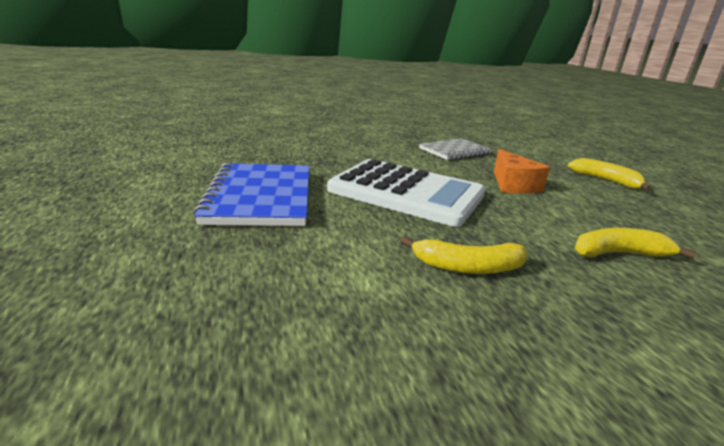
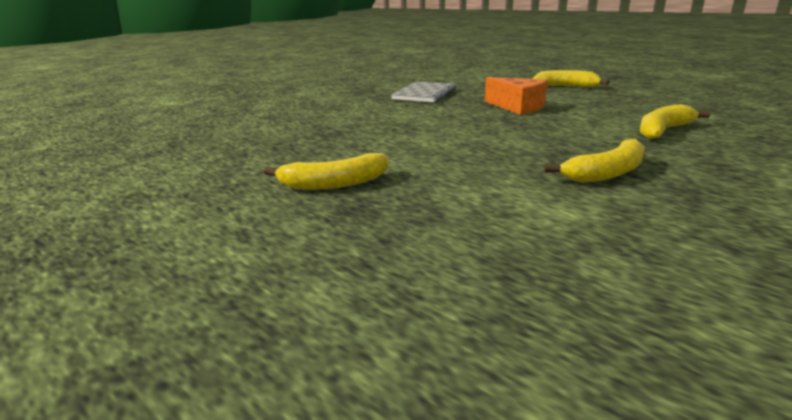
camera: 30 degrees left, 0 degrees up
(261, 197) = (334, 184): blue notebook -> yellow banana
(406, 192) = (455, 137): white calculator -> none

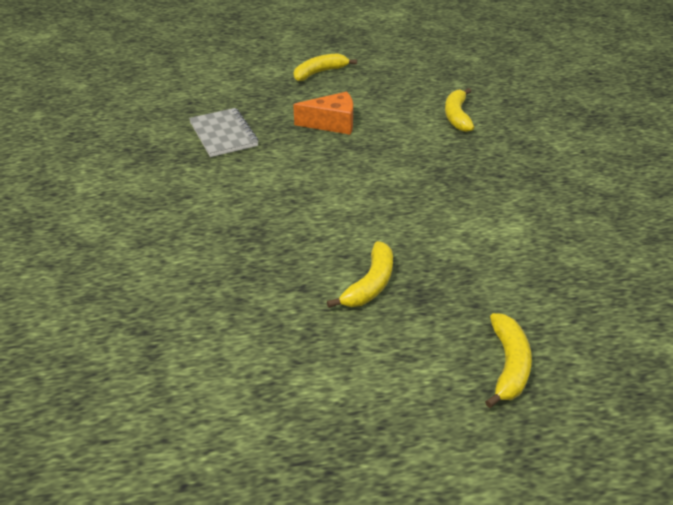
camera: 50 degrees left, 15 degrees up
(606, 173) = (487, 181): yellow banana -> yellow banana (508, 365)

